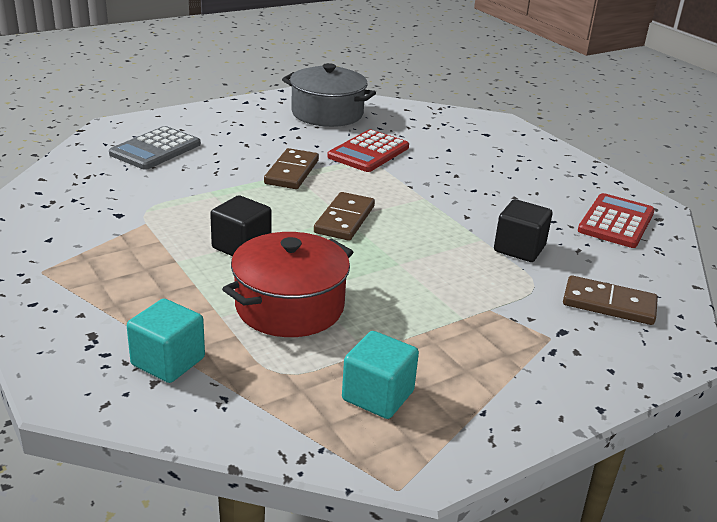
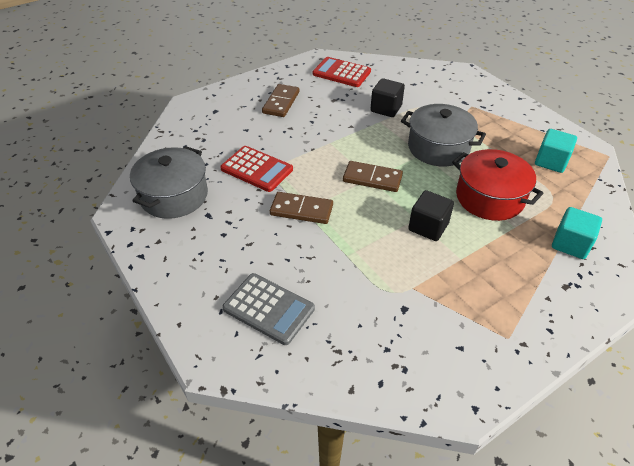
camera: 90 degrees left, 15 degrees up
(416, 281) = (438, 148): none -> grey pot
(609, 304) = (432, 86): brown domino -> brown domino (281, 102)

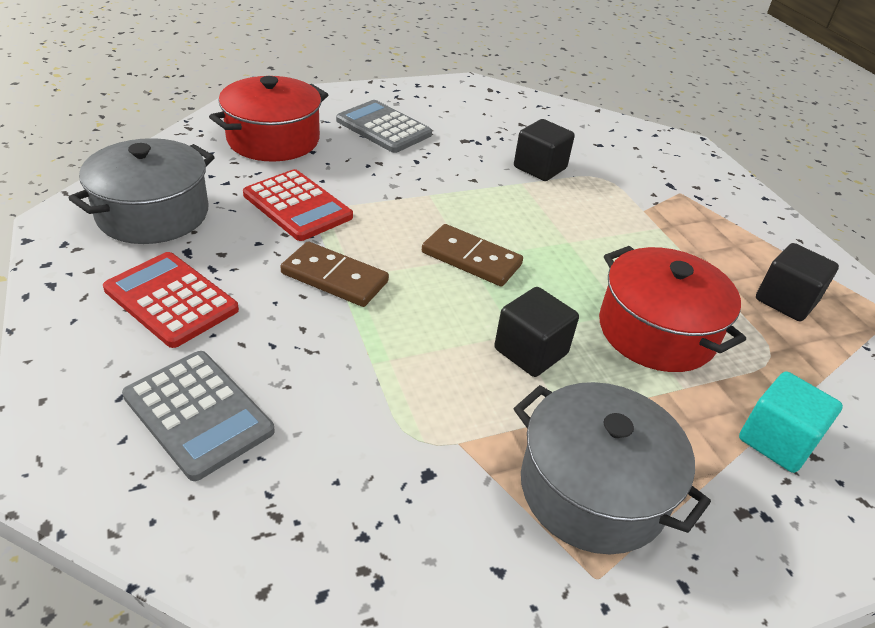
camera: 10 degrees right, 5 degrees down
(218, 127) = (273, 139): none -> red pot
(281, 102) = (383, 128): brown domino -> grey calculator
(341, 73) = (494, 109): red calculator -> red calculator (171, 300)
(438, 148) = (600, 238): grey pot -> grey pot (593, 489)
(551, 162) = (786, 301): turquoise cube -> black cube

